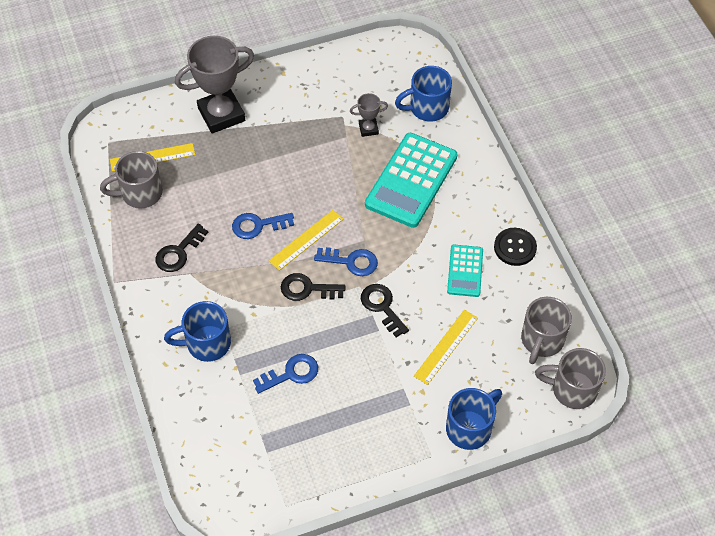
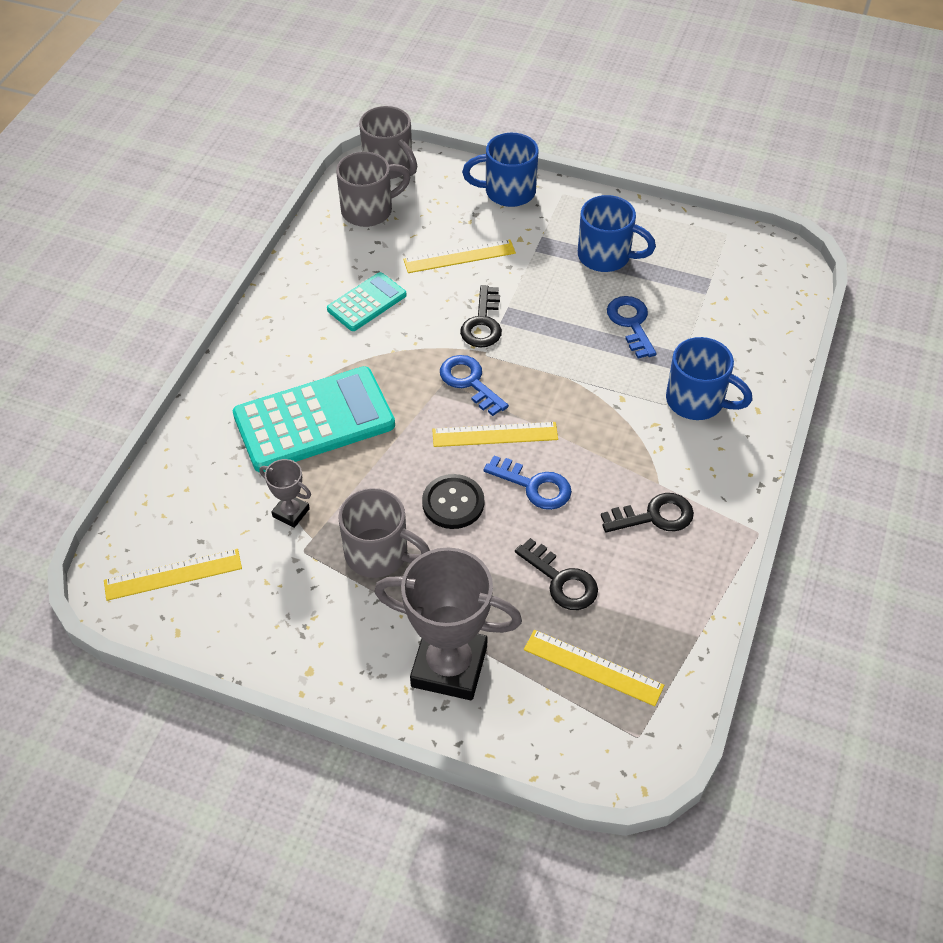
camera: 140 degrees left, 5 degrees down
(140, 193) = (647, 625): grey mug -> grey mug (379, 554)
(291, 373) = (631, 323): blue key -> blue key turned 60 degrees clockwise
(307, 289) = (542, 386): black key -> black key (561, 580)
(390, 68) = (173, 575): none -> yellow ruler
(427, 108) = (196, 489): blue mug -> blue mug (606, 256)
(515, 247) = (294, 291): black button -> black button (453, 503)

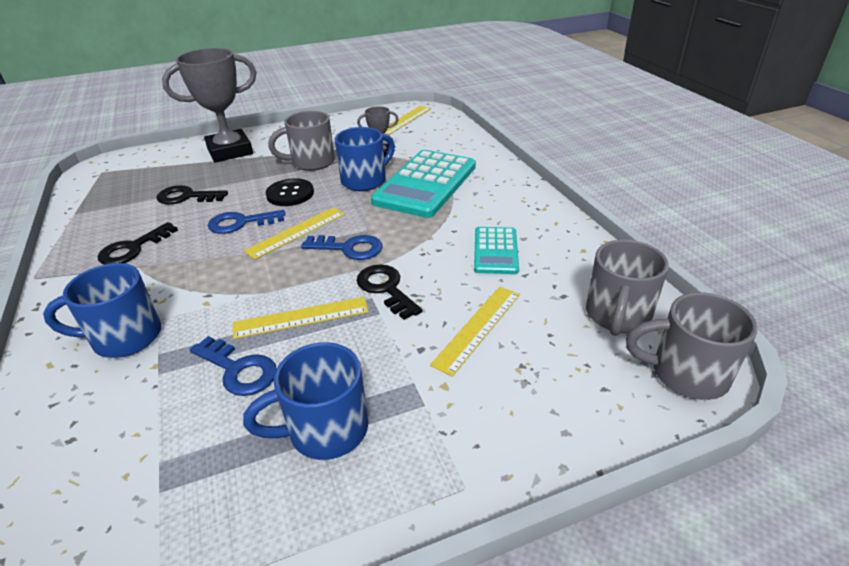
camera: 140 degrees right, 15 degrees down
(508, 192) = (529, 437): blue mug -> blue mug (365, 180)
(593, 667) = (143, 179): yellow ruler -> yellow ruler (301, 317)

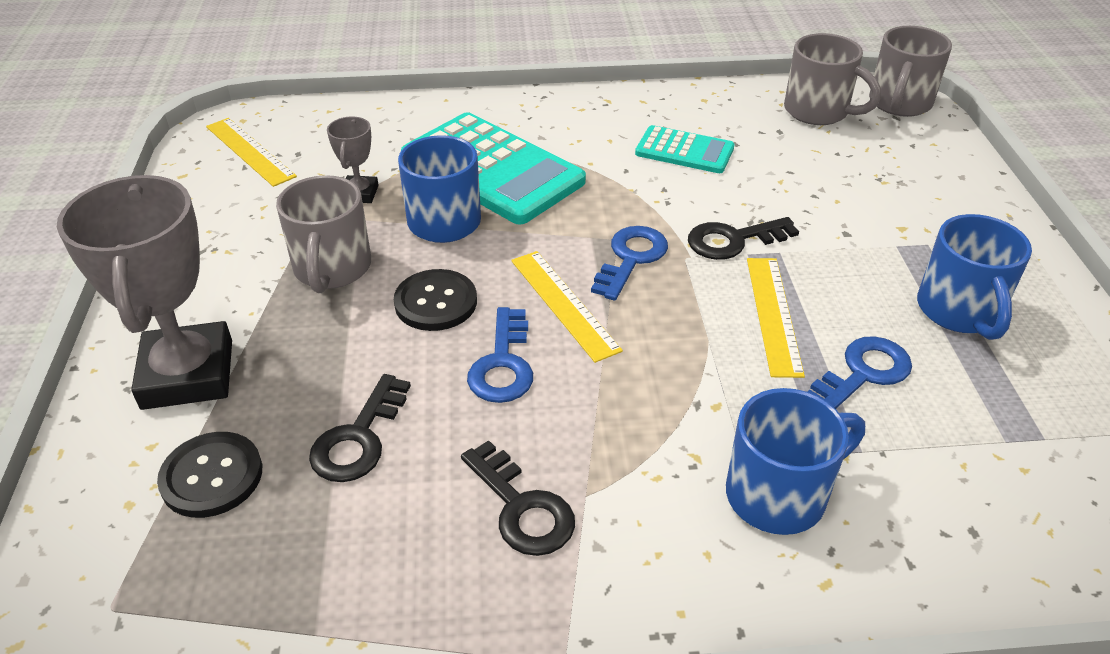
camera: 75 degrees left, 5 degrees up
(124, 337) = (779, 494): blue mug -> blue mug turned 120 degrees counterclockwise
(167, 172) = (212, 476): none -> black button
(477, 328) = (820, 191): yellow ruler -> none

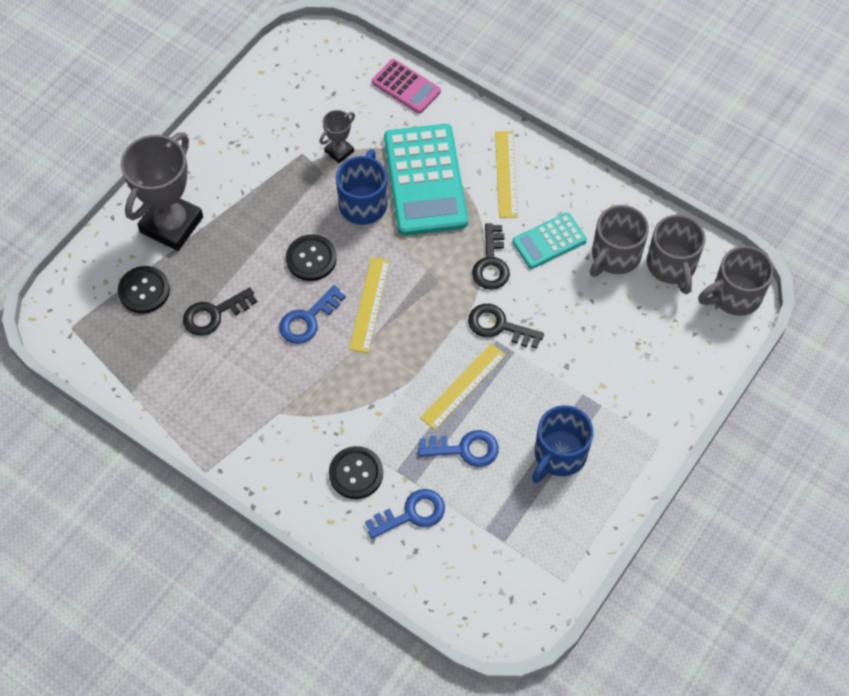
camera: 40 degrees right, 20 degrees up
(249, 151) = (309, 74): yellow ruler -> yellow ruler (506, 174)
(332, 269) = (281, 200): grey mug -> grey mug (614, 256)
(380, 113) = (406, 86): none -> pink calculator
(522, 507) = (248, 398): black key -> black key (491, 263)
(631, 258) = (432, 299): blue key -> blue key (411, 514)
(684, 151) = (549, 241): turquoise calculator -> turquoise calculator turned 90 degrees clockwise
(779, 494) = (356, 473): blue mug -> black button

